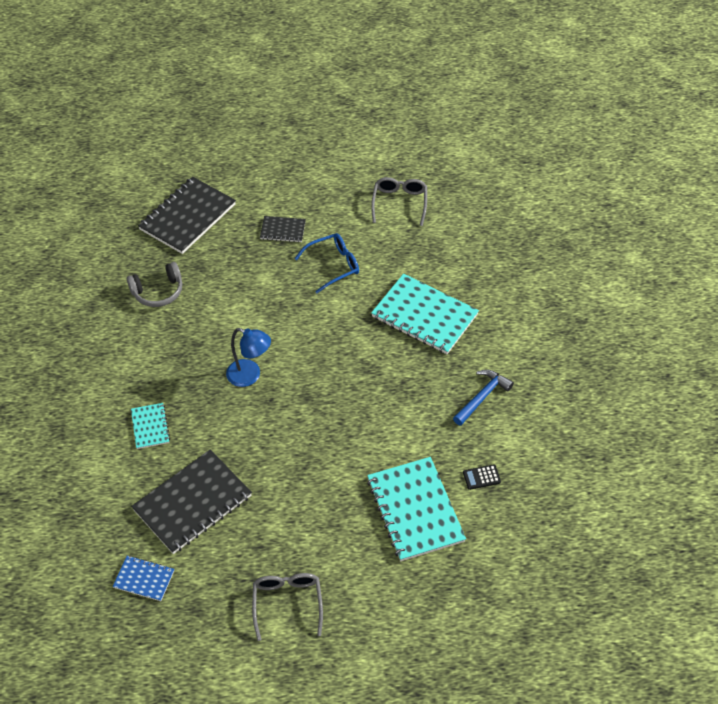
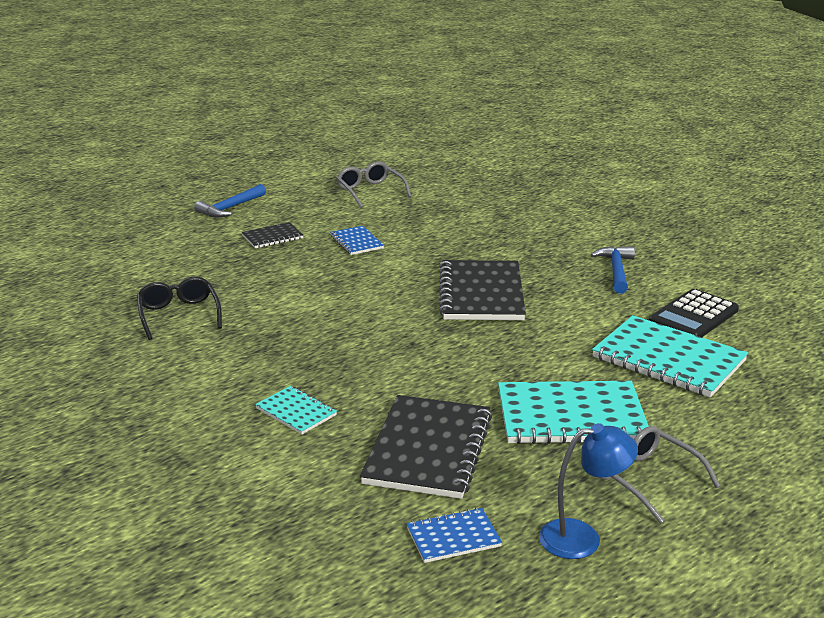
camera: 35 degrees left, 25 degrees down
(158, 292) = (179, 315): grey headphones -> black glasses
(187, 217) = (151, 258): black notebook -> black notebook (481, 293)
(250, 376) = (366, 335): blue lamp -> blue lamp (582, 537)
(283, 177) = (230, 208): none -> blue hammer
(333, 265) = (356, 242): blue glasses -> blue notebook
(424, 316) = (490, 243): turquoise notebook -> turquoise notebook (571, 416)
(481, 477) = (693, 316): black calculator -> black calculator, size x2.08

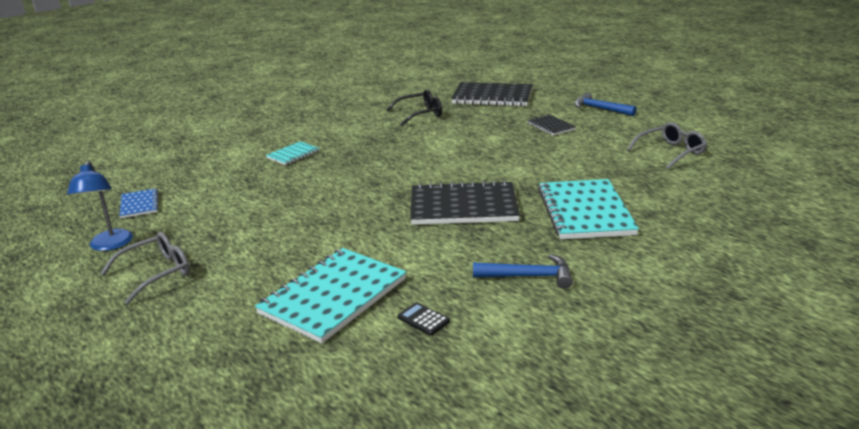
camera: 90 degrees right, 0 degrees up
(356, 242) = (553, 154): blue notebook -> none
(428, 449) = (234, 194): black notebook -> black notebook (492, 97)
(571, 416) = (254, 244): turquoise notebook -> turquoise notebook (585, 211)
(693, 316) = (423, 319): black calculator -> black calculator, size x0.48

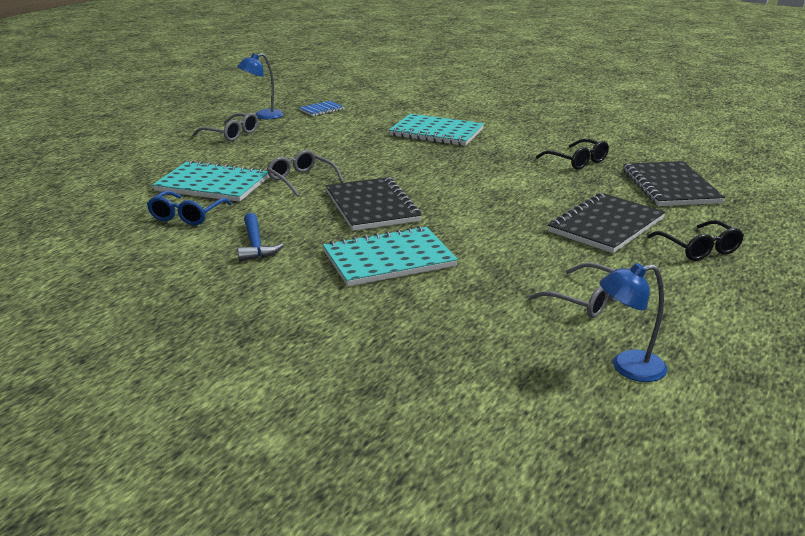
camera: 70 degrees right, 0 degrees up
(293, 154) = (436, 132): turquoise notebook -> turquoise notebook, size x1.99
(365, 237) = (301, 180): none -> grey glasses
(423, 319) = (187, 216): black calculator -> blue glasses
(551, 126) = (606, 225): black notebook -> black notebook, size x1.99
(600, 109) = (699, 249): blue hammer -> black glasses
(762, 156) = (628, 368): none -> blue lamp

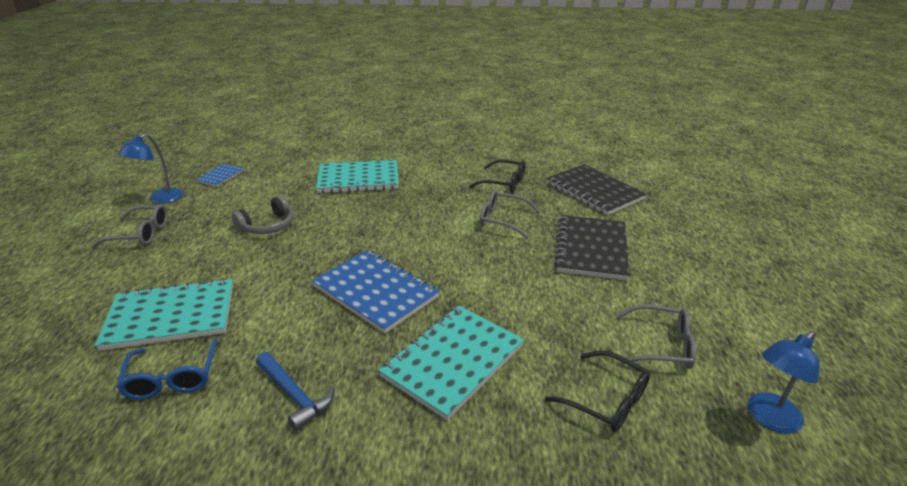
camera: 30 degrees left, 5 degrees up
(301, 180) = (272, 278): grey glasses -> grey glasses (502, 220)
(328, 149) = (268, 226): none -> grey headphones
(372, 206) = (375, 292): black notebook -> blue notebook
(699, 249) = (677, 253): black glasses -> black glasses (607, 400)

